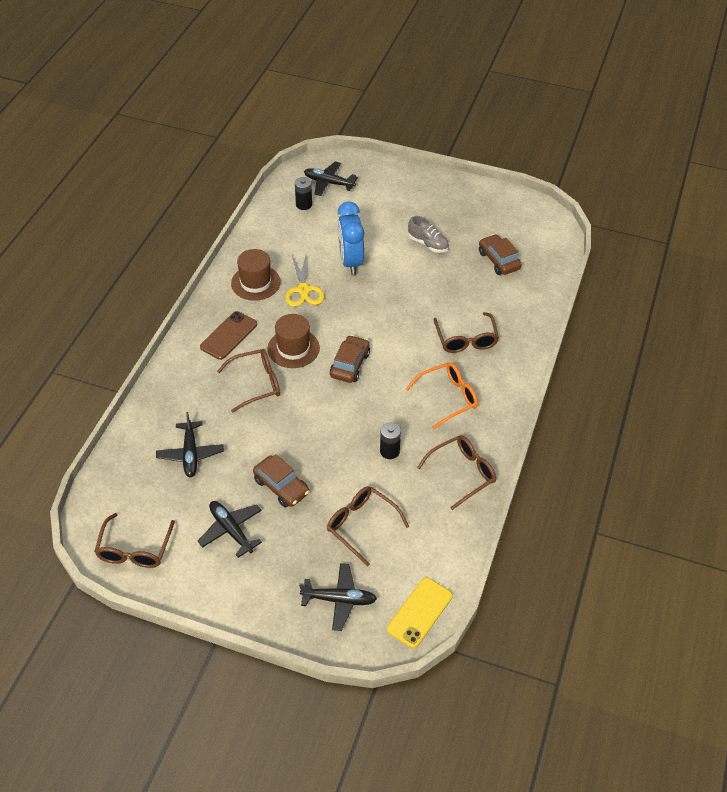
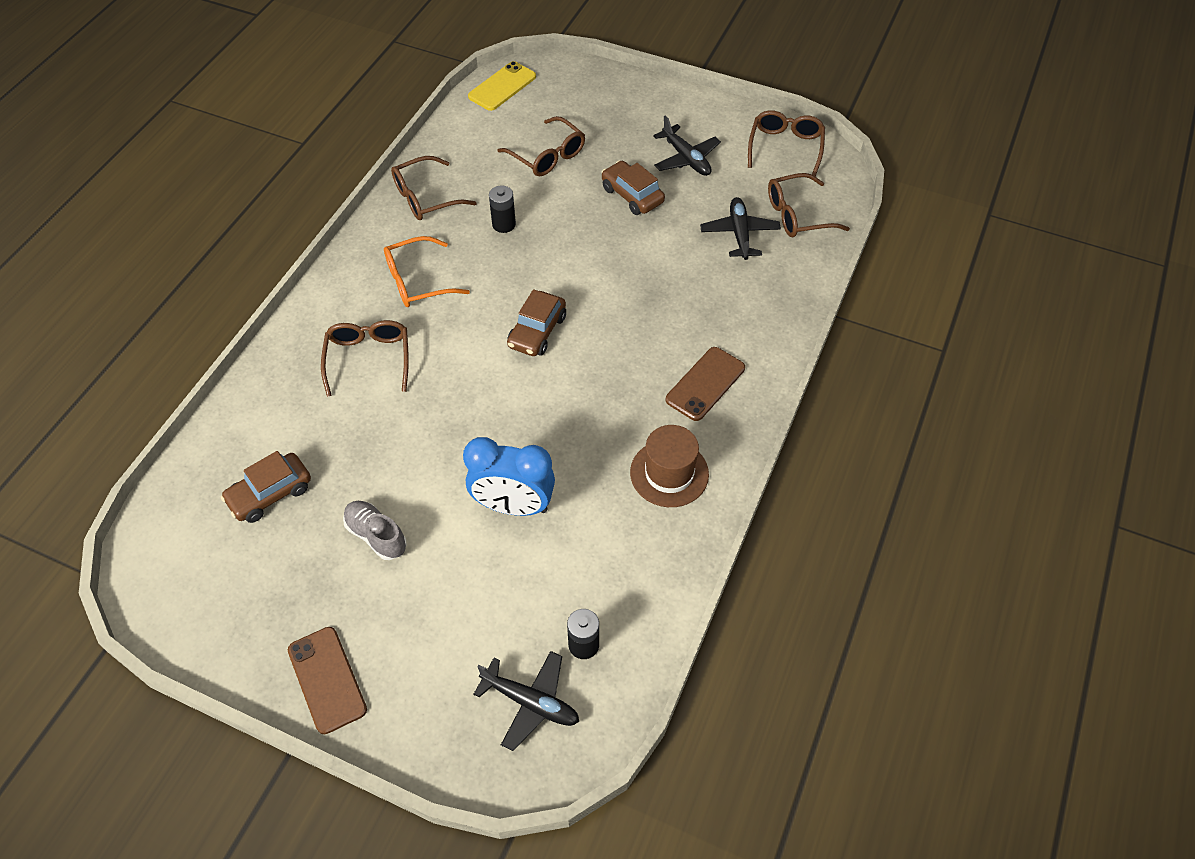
camera: 175 degrees left, 5 degrees up
(256, 384) = (664, 312): brown glasses -> brown glasses (798, 215)
(293, 348) = (613, 359): brown hat -> none
(303, 290) = (594, 455): yellow scissors -> none
(339, 600) = (577, 99): black plane -> none
(350, 262) = (513, 506): blue clock -> blue clock turned 105 degrees clockwise
(434, 186) = (327, 679): none -> brown phone
(498, 260) = (270, 494): brown car -> brown car turned 75 degrees clockwise

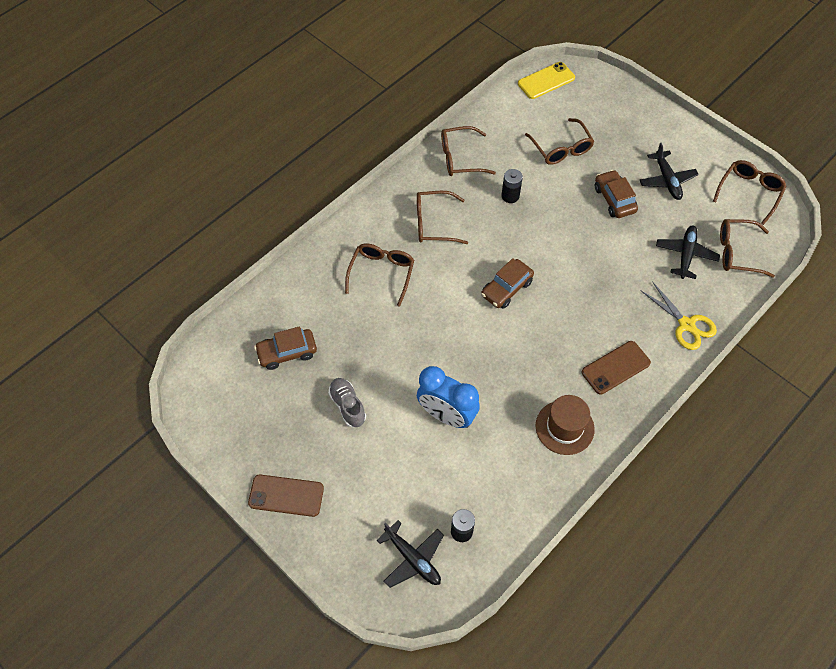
camera: 20 degrees right, 5 degrees up
(327, 679) = (286, 495): brown phone -> brown phone turned 75 degrees counterclockwise
(418, 281) = (434, 223): orange glasses -> brown glasses
(770, 311) = (686, 325): none -> yellow scissors

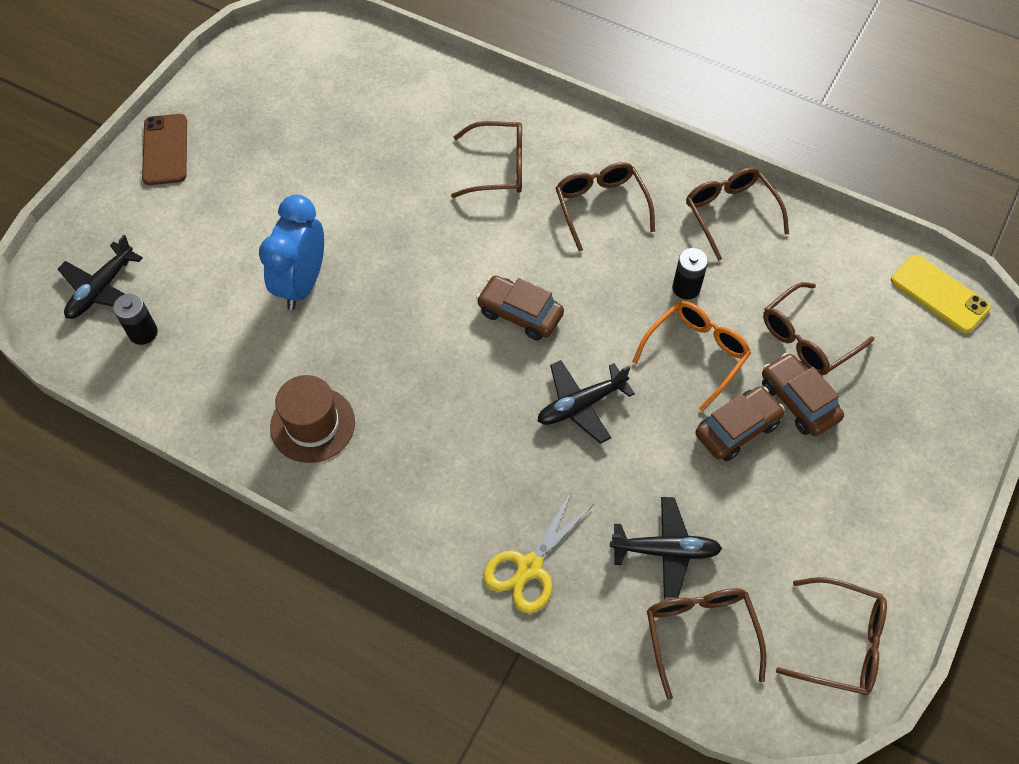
camera: 75 degrees right, 0 degrees up
(287, 352) = (353, 103): brown car -> brown car (798, 401)
(347, 406) = (293, 178): grey shoe -> none
(559, 205) = (695, 354): none -> orange glasses
(615, 367) = (425, 476): brown phone -> none
(667, 180) = (810, 503): black plane -> black plane (581, 405)

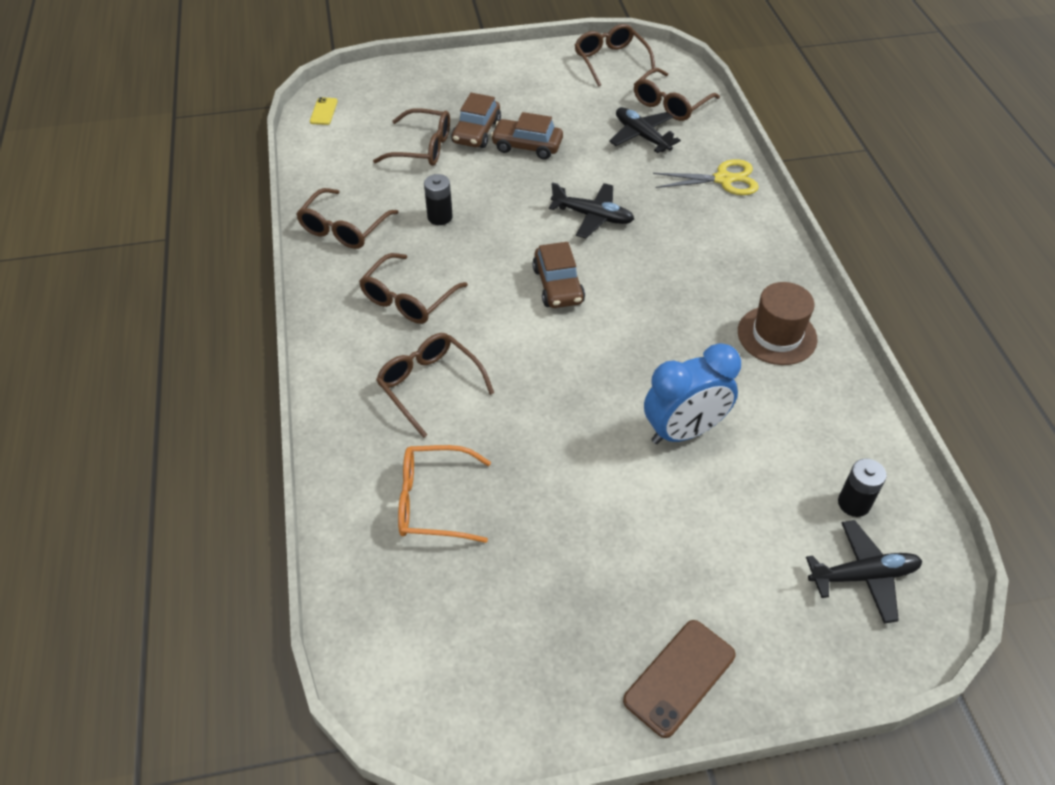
camera: 130 degrees left, 10 degrees down
(695, 354) = (491, 187): orange glasses -> orange glasses (434, 502)
(939, 294) = (324, 111): yellow phone -> yellow phone, size x0.56

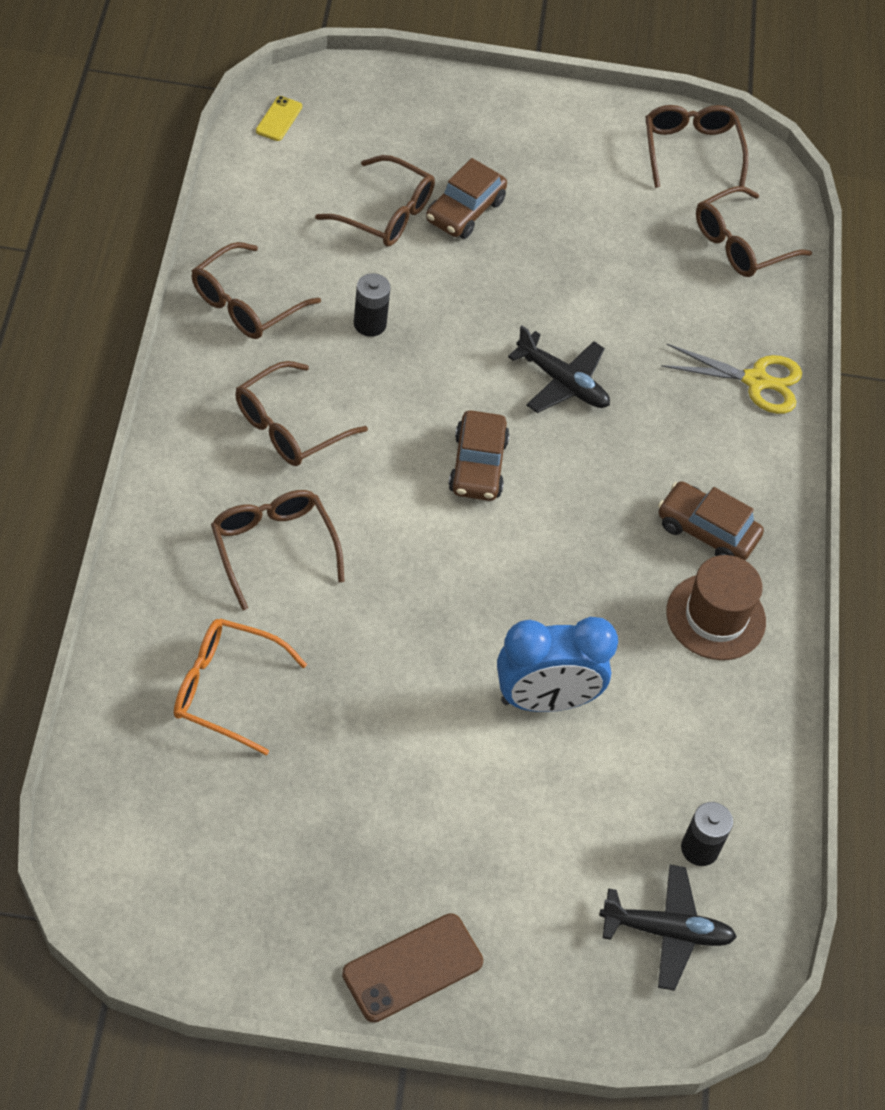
camera: 10 degrees right, 5 degrees up
(527, 146) = (522, 252): brown car -> brown car (706, 531)
(641, 136) = (679, 283): black plane -> none

